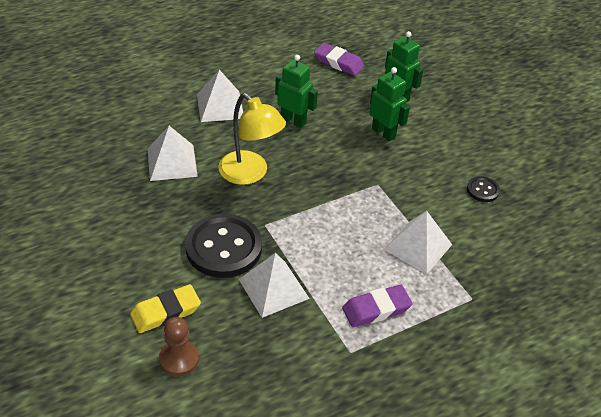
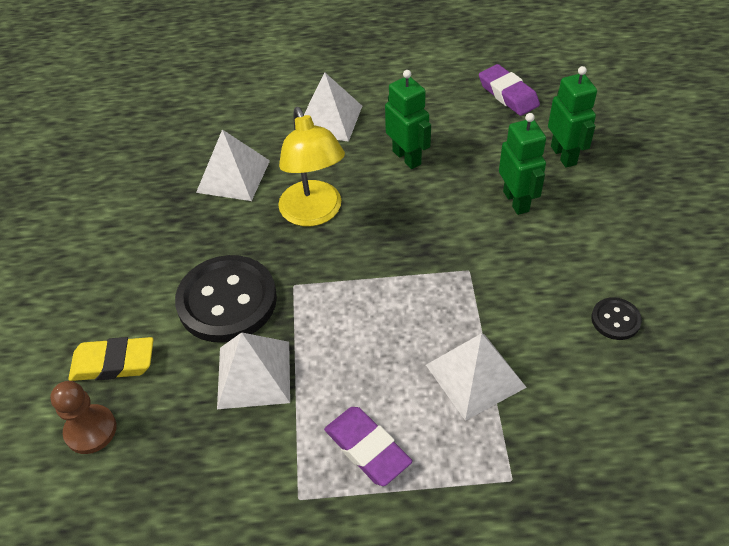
camera: 30 degrees right, 5 degrees up
(376, 309) = (367, 448): purple eraser -> purple eraser turned 45 degrees clockwise

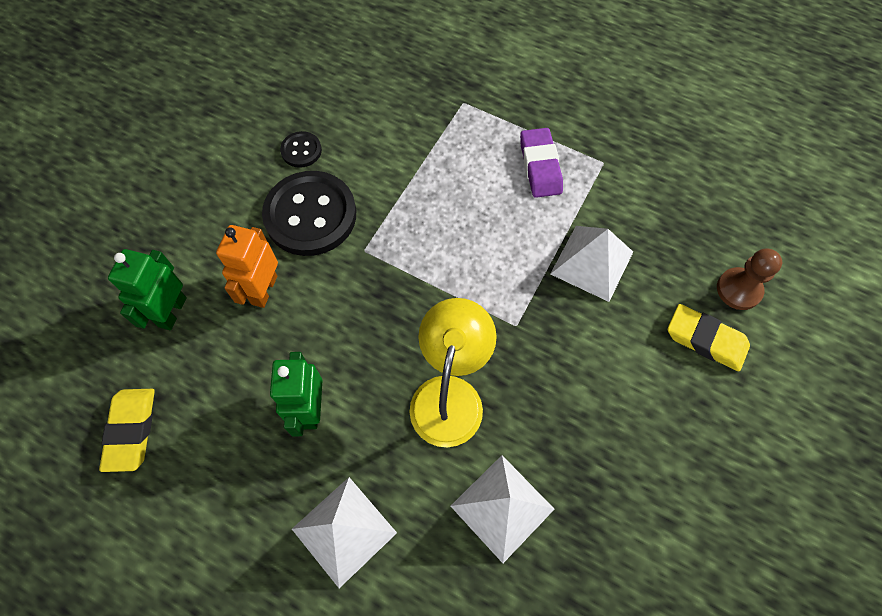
camera: 150 degrees left, 15 degrees up
(227, 301) = (582, 344): black button -> black button (310, 215)
(475, 375) = (432, 170): white pyramid -> none
(508, 94) = (131, 430): purple eraser -> yellow eraser
(516, 201) = (264, 290): green robot -> orange robot

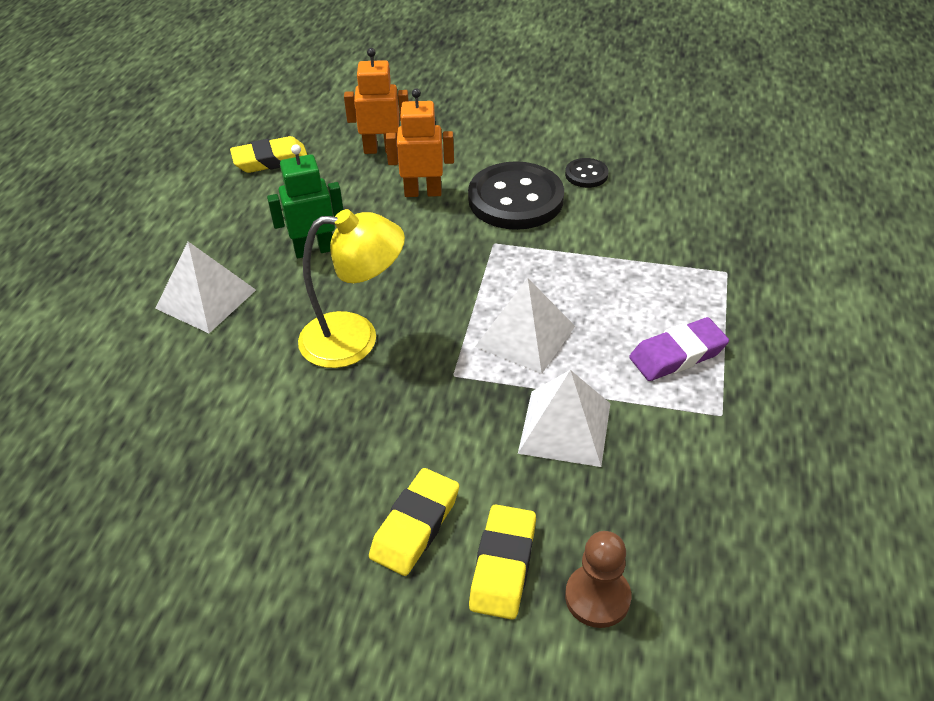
camera: 75 degrees right, 20 degrees down
(172, 312) = (381, 149): green robot -> orange robot
(502, 507) = (245, 404): white pyramid -> white pyramid (525, 336)
(662, 391) = (415, 526): none -> yellow eraser

